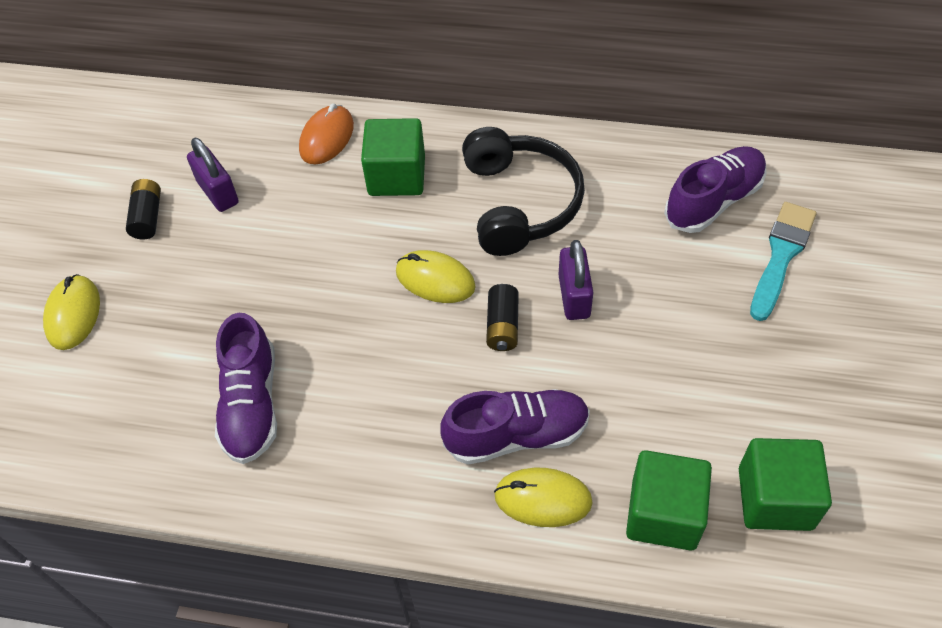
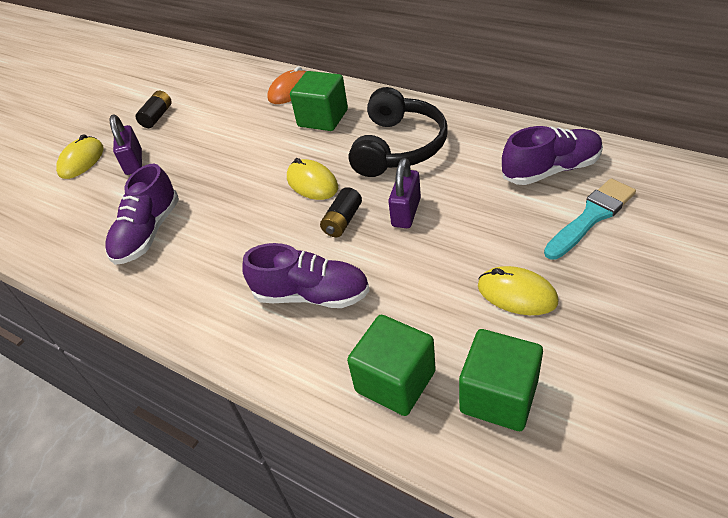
camera: 25 degrees right, 10 degrees down
(218, 192) = (206, 110): purple padlock -> purple padlock (134, 162)
(543, 499) = (306, 344): yellow mouse -> yellow mouse (517, 294)

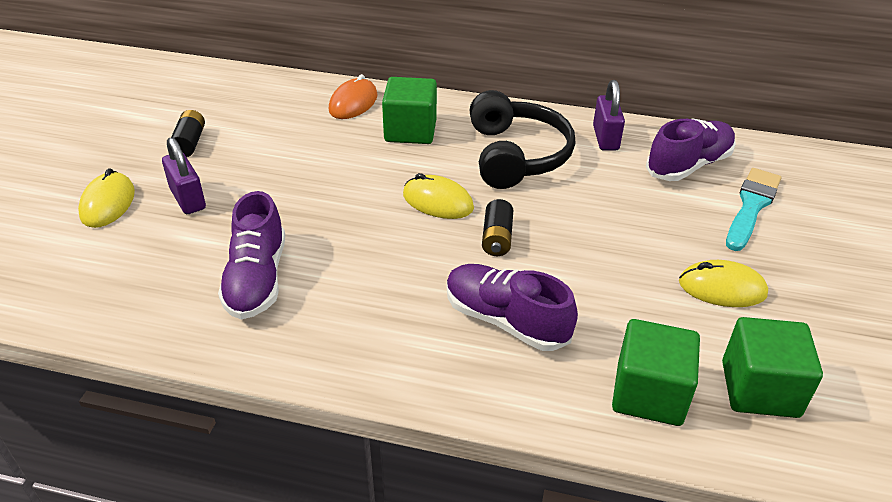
camera: 25 degrees left, 5 degrees down
(311, 295) = (506, 320): purple shoe -> purple shoe turned 135 degrees counterclockwise
(406, 212) = (563, 221): purple padlock -> purple padlock (605, 138)

